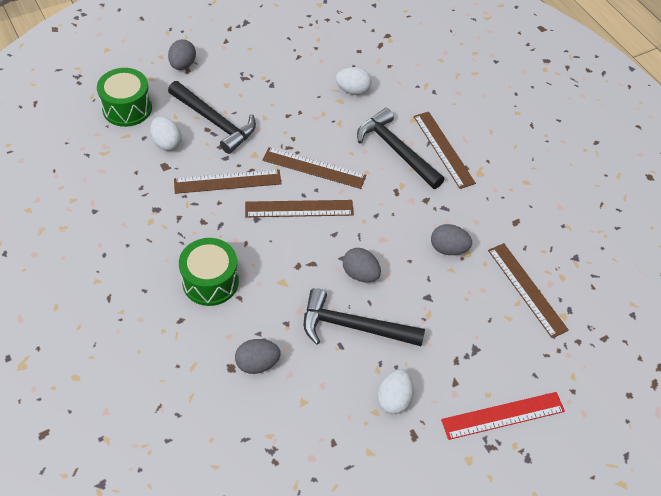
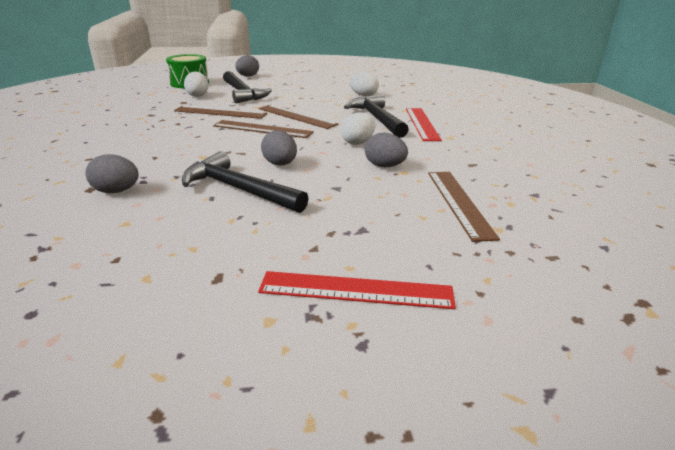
camera: 25 degrees right, 25 degrees down
(210, 281) = (142, 146): green drum -> none
(394, 399) = (226, 243): white egg -> white egg (358, 142)
(443, 149) = (421, 123): brown ruler -> red ruler

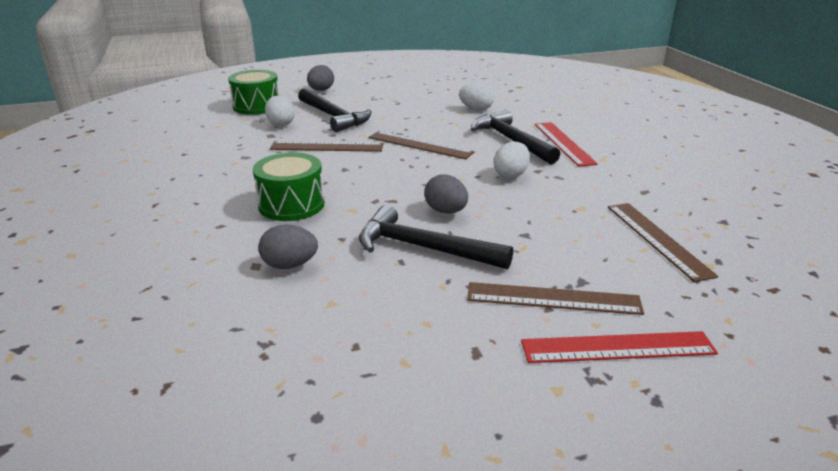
camera: 10 degrees left, 0 degrees up
(157, 149) = (291, 205): none -> green drum
(262, 129) = (393, 166): brown ruler -> brown ruler (553, 299)
(384, 166) = (558, 202): grey egg -> none

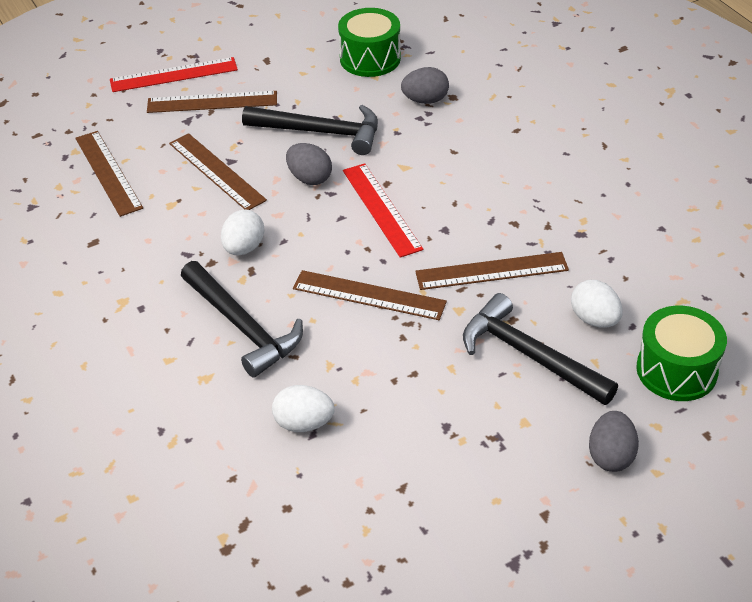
camera: 170 degrees right, 15 degrees up
(291, 205) = (468, 164): green drum -> green drum (370, 58)
(539, 227) = (216, 171): none -> brown ruler
(563, 143) = (169, 332): red ruler -> red ruler (381, 209)

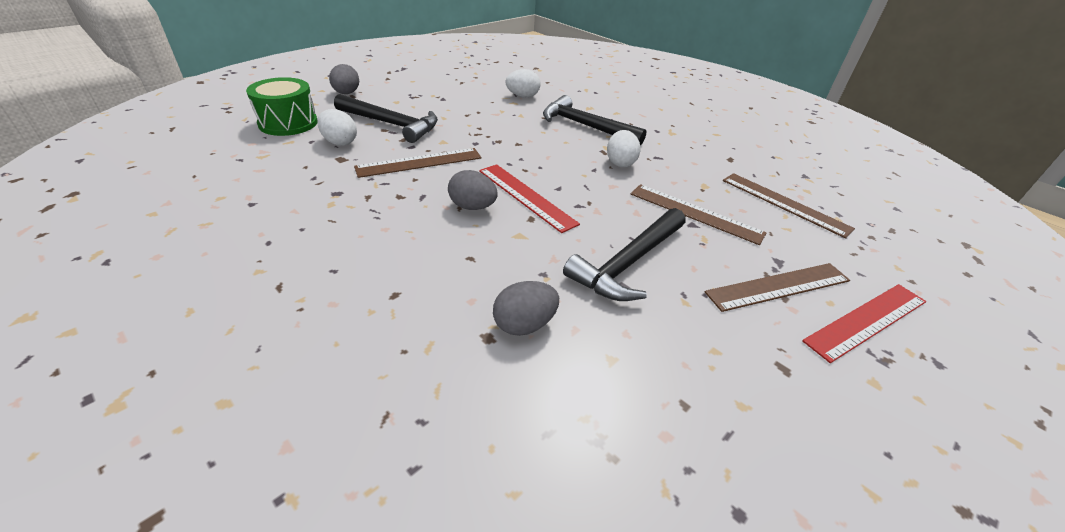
camera: 160 degrees right, 5 degrees down
(309, 178) = (606, 215): grey egg -> grey egg (472, 207)
(321, 132) = (628, 263): black hammer -> black hammer turned 45 degrees counterclockwise
(369, 295) = (511, 144): brown ruler -> none
(370, 58) = (639, 396): green drum -> none

